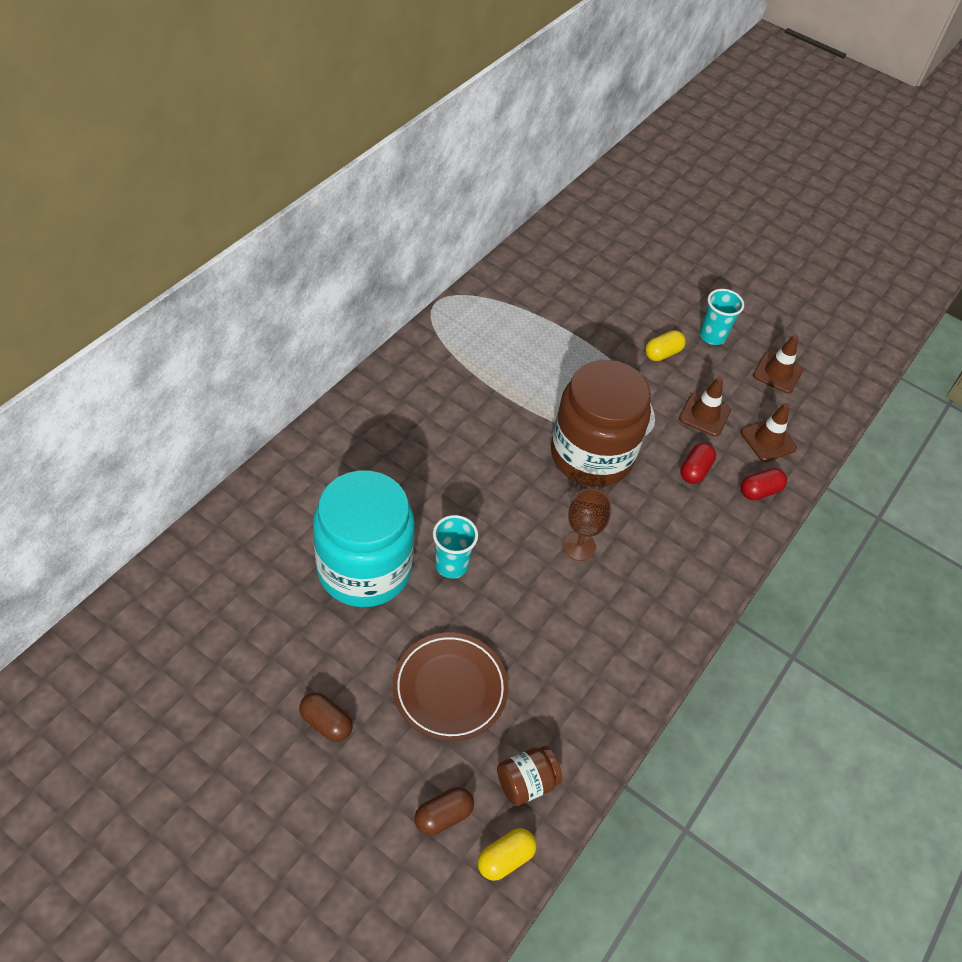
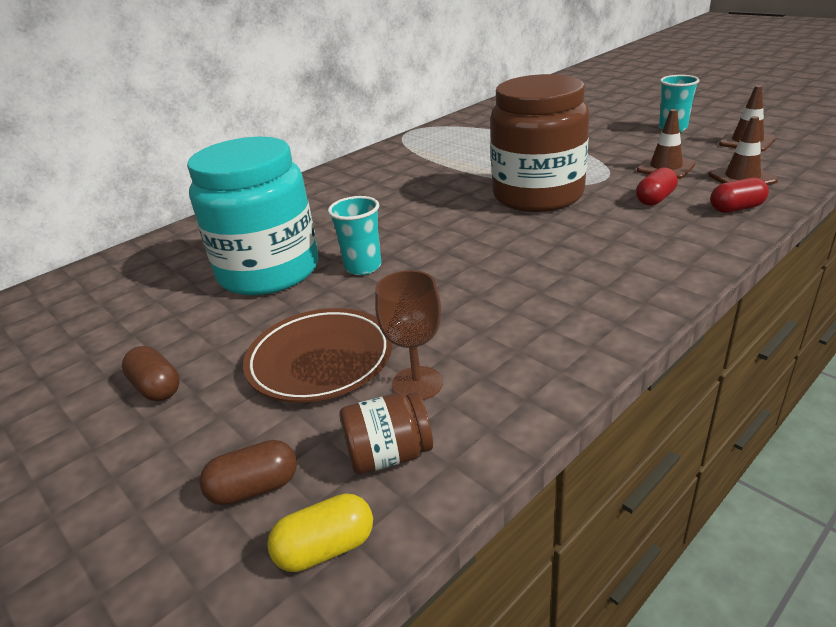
camera: 20 degrees right, 20 degrees down
(579, 546) = (512, 251): brown goblet -> brown goblet (417, 383)
(662, 353) = (620, 139): yellow capsule -> none

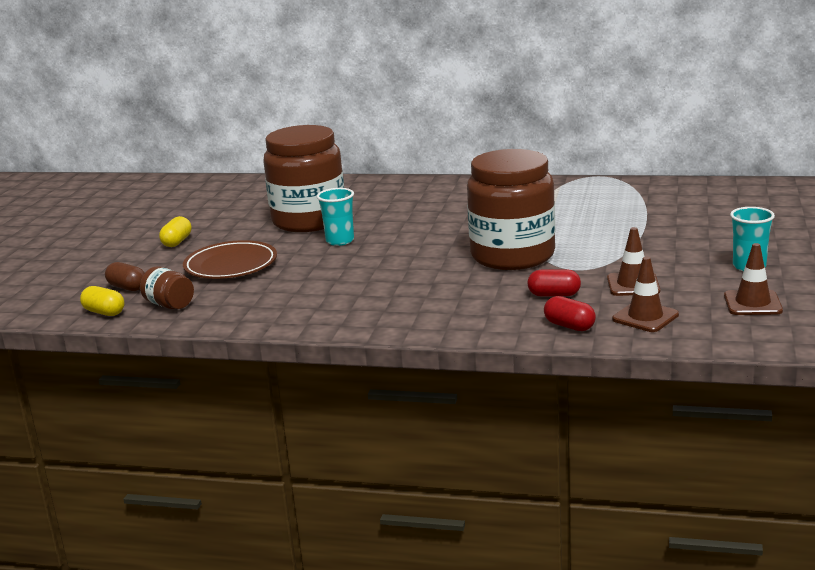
camera: 55 degrees right, 10 degrees down
(156, 388) = (177, 242): brown capsule -> yellow capsule
(269, 271) = (309, 220): turquoise jar -> brown jar
(417, 383) = (230, 293): brown goblet -> none

